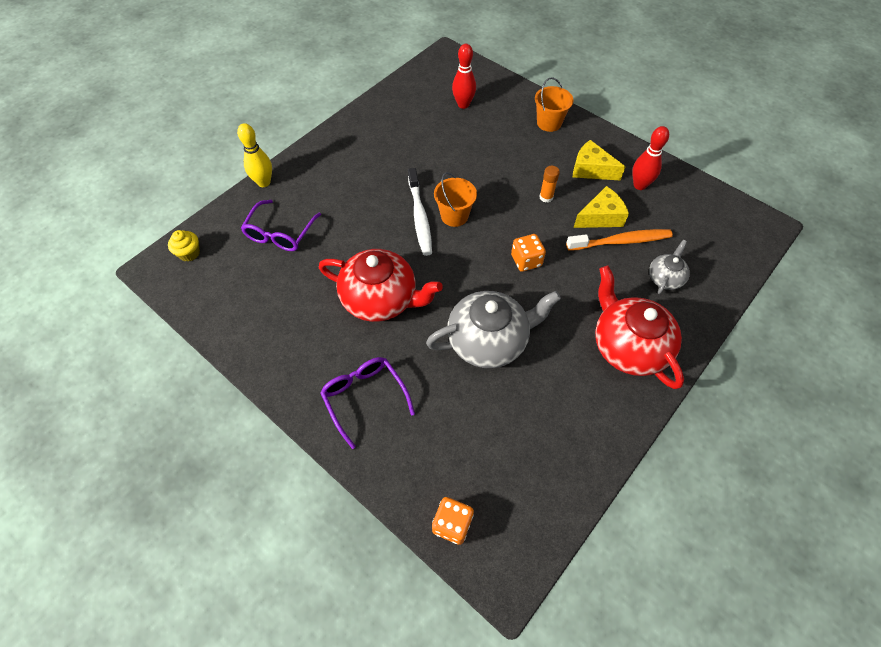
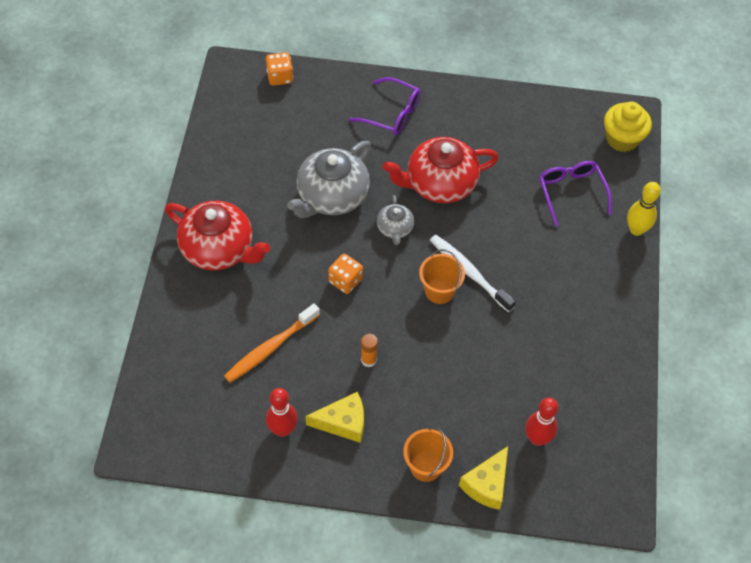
camera: 145 degrees right, 0 degrees up
(189, 253) = (622, 139): yellow cupcake -> yellow cupcake, size x1.68
(601, 217) = (303, 366): yellow cheese -> yellow cheese (487, 484)
(665, 278) = (213, 330): grey teapot -> grey teapot (395, 229)

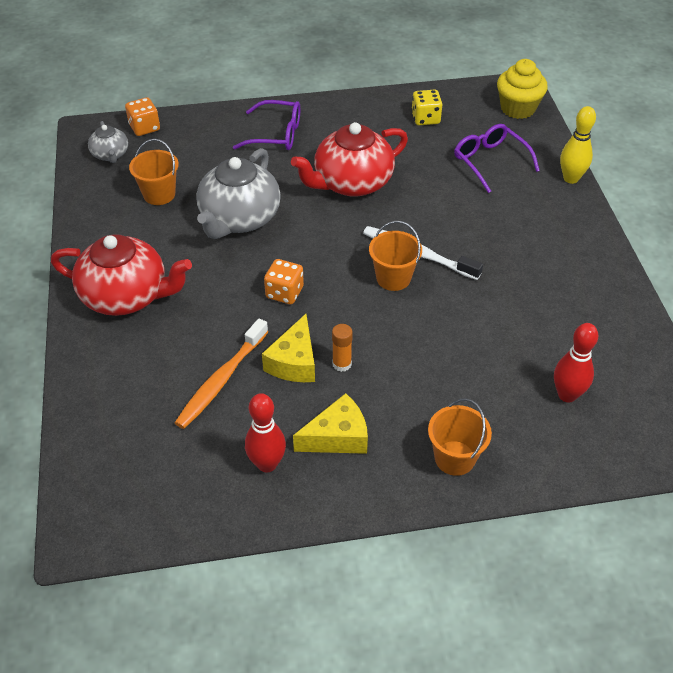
camera: 15 degrees left, 10 degrees down
(272, 153) = (159, 194): none -> orange bucket
(395, 229) = (320, 232): grey teapot -> grey teapot (110, 155)
(487, 484) = (533, 458): yellow cheese -> yellow cheese (294, 362)
(532, 129) = (425, 118): none -> yellow dice

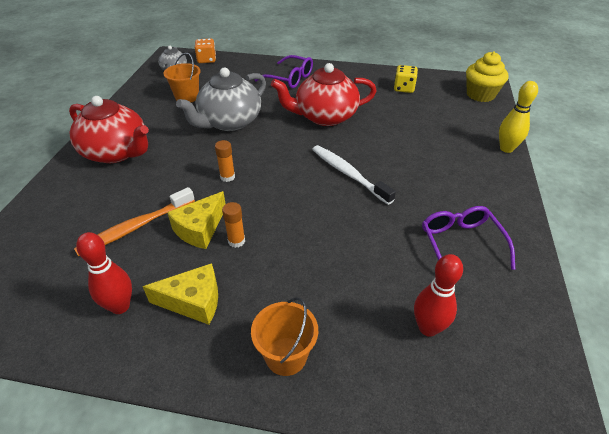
camera: 20 degrees right, 5 degrees down
(284, 293) = (227, 177): orange dice -> orange glue stick
(393, 278) = (318, 187): orange bucket -> none
(490, 162) = (441, 124): purple glasses -> purple glasses (461, 243)

